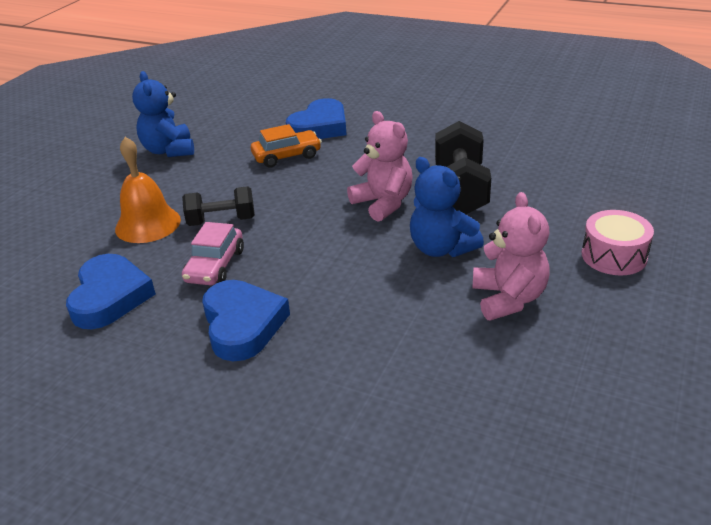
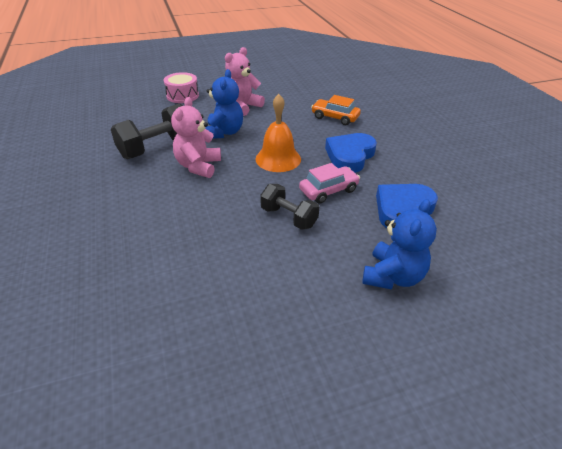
camera: 135 degrees left, 5 degrees up
(148, 224) = (335, 250): orange bell -> orange bell (278, 159)
(169, 150) = (227, 337): blue teddy bear -> blue teddy bear (392, 276)
(287, 156) = (171, 242): orange car -> orange car (335, 117)
(320, 127) = (98, 255): blue heart -> none

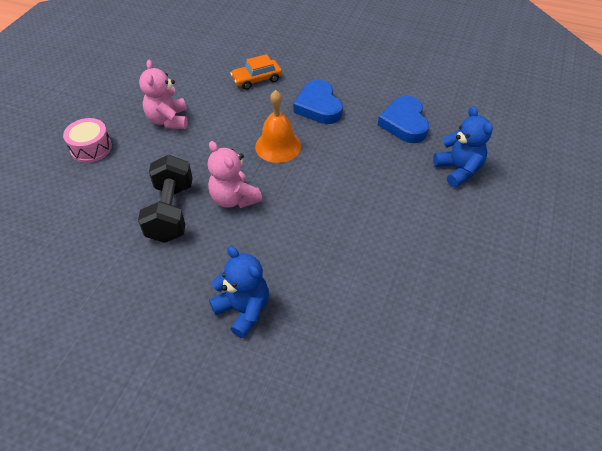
camera: 50 degrees left, 10 degrees up
(224, 132) = (199, 155): blue teddy bear -> blue teddy bear (243, 310)
(288, 217) = (357, 183): black dumbbell -> none
(328, 190) = (347, 144): pink car -> none

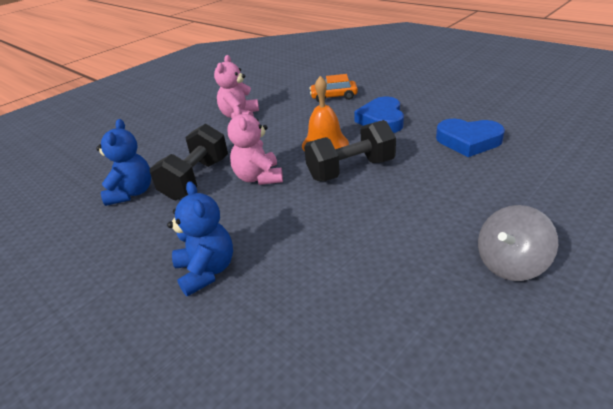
camera: 25 degrees right, 15 degrees down
(91, 148) = (166, 128): pink drum -> none
(316, 174) = (351, 170): none -> black dumbbell
(404, 123) = (468, 141): blue heart -> blue heart turned 90 degrees counterclockwise
(458, 170) = (518, 188): blue teddy bear -> blue teddy bear (132, 193)
(473, 245) = (510, 264): none -> grey spinning top

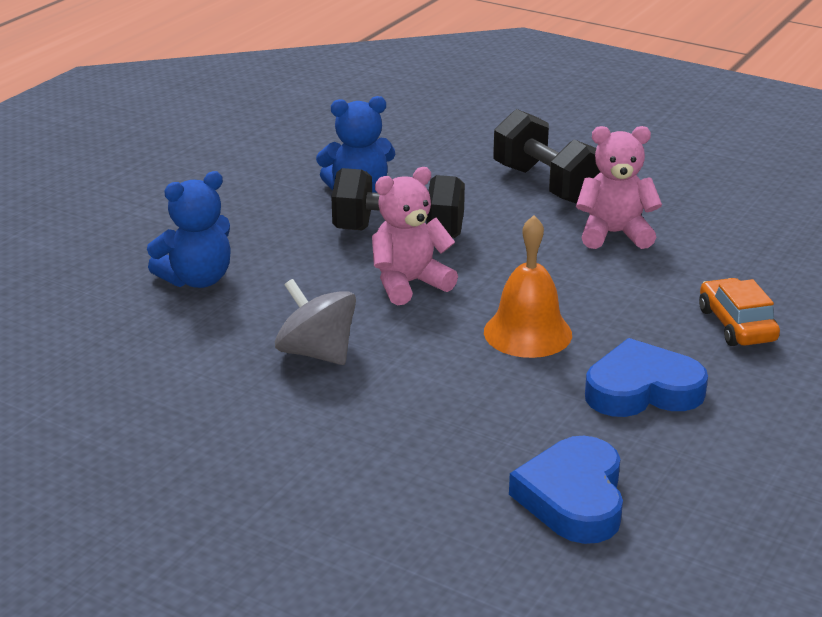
camera: 75 degrees right, 5 degrees down
(351, 170) = (443, 366): black dumbbell -> black dumbbell (547, 185)
(510, 264) = (203, 518): grey spinning top -> grey spinning top (317, 353)

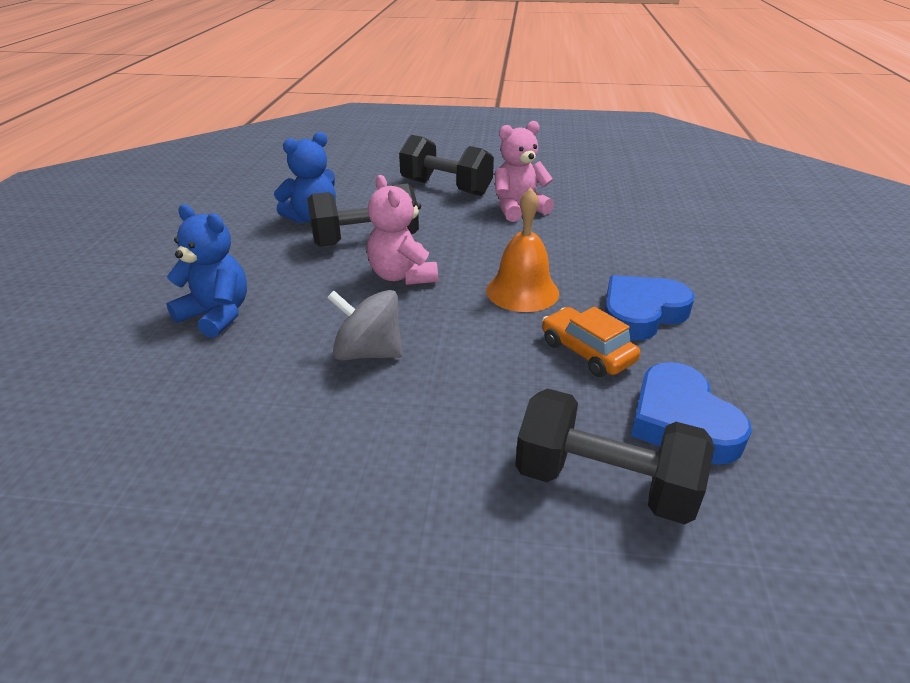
camera: 25 degrees left, 5 degrees up
(197, 279) = (217, 315): blue teddy bear -> blue teddy bear turned 90 degrees counterclockwise
(409, 284) = (402, 276): pink teddy bear -> pink teddy bear turned 60 degrees counterclockwise
(445, 521) = (604, 483): none -> black dumbbell
(736, 325) = (653, 251): orange car -> orange car (587, 352)

